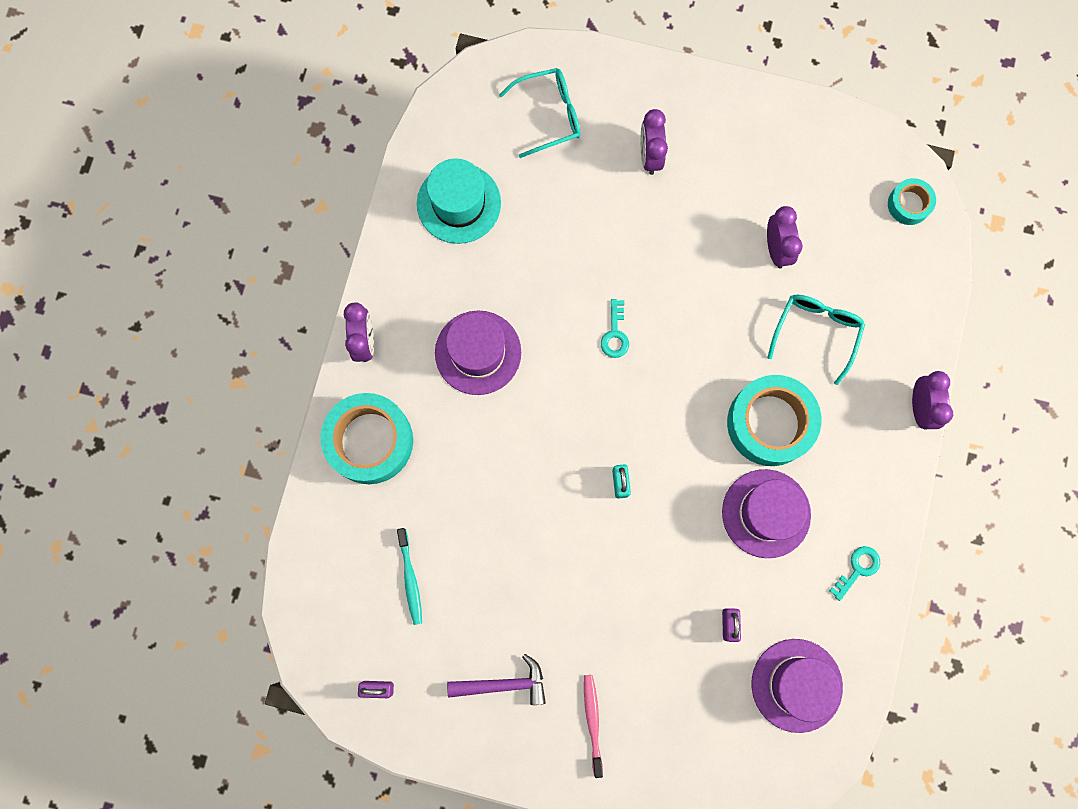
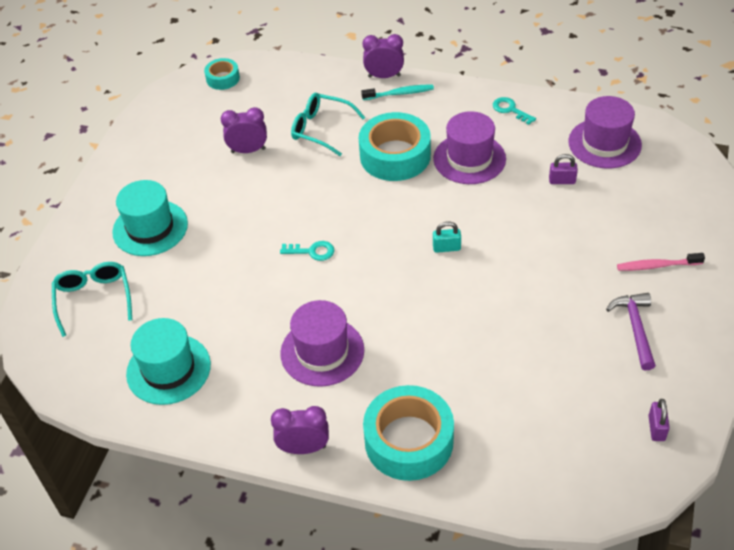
camera: 85 degrees left, 30 degrees down
(410, 578) = (546, 403): turquoise toothbrush -> turquoise toothbrush (399, 93)
(650, 156) = (150, 228): purple clock -> turquoise hat

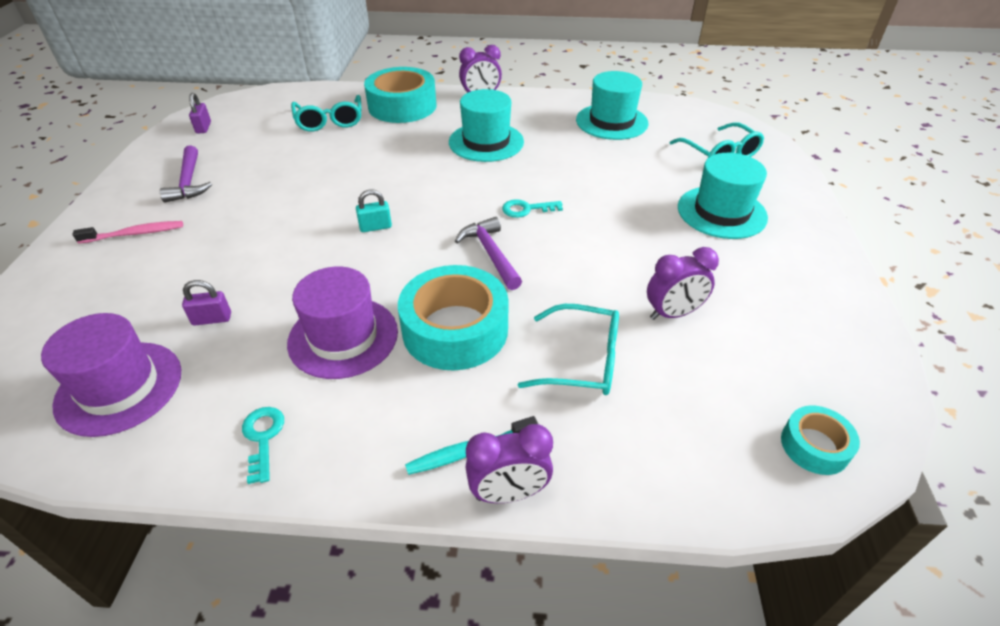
camera: 165 degrees right, 5 degrees down
(322, 351) = (486, 142): purple hat -> turquoise hat
(356, 210) = (490, 254): none -> purple hammer
(500, 419) = (330, 121): none -> turquoise glasses
(510, 110) = (263, 438): turquoise key -> turquoise key turned 135 degrees counterclockwise

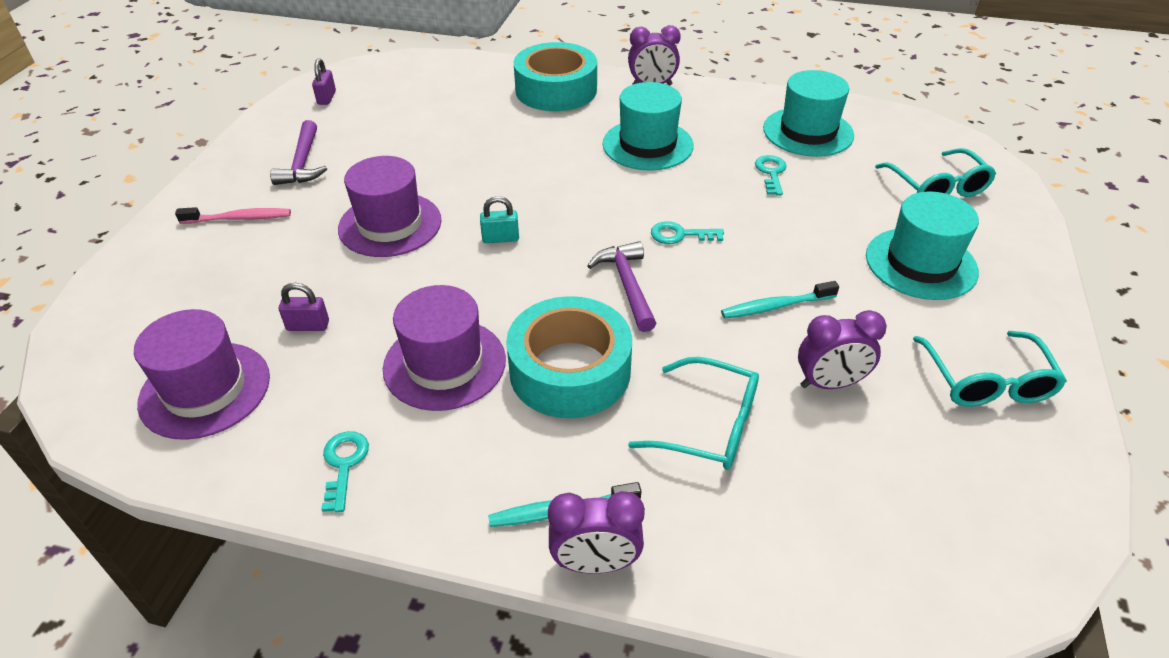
camera: 10 degrees right, 0 degrees up
(275, 225) = (390, 224): none -> purple hat
(330, 121) = (469, 102): turquoise glasses -> turquoise glasses (986, 382)
(590, 155) = (771, 173): none -> turquoise key
(616, 257) = (776, 306): none -> turquoise toothbrush
(814, 446) = (964, 564): turquoise tape -> none

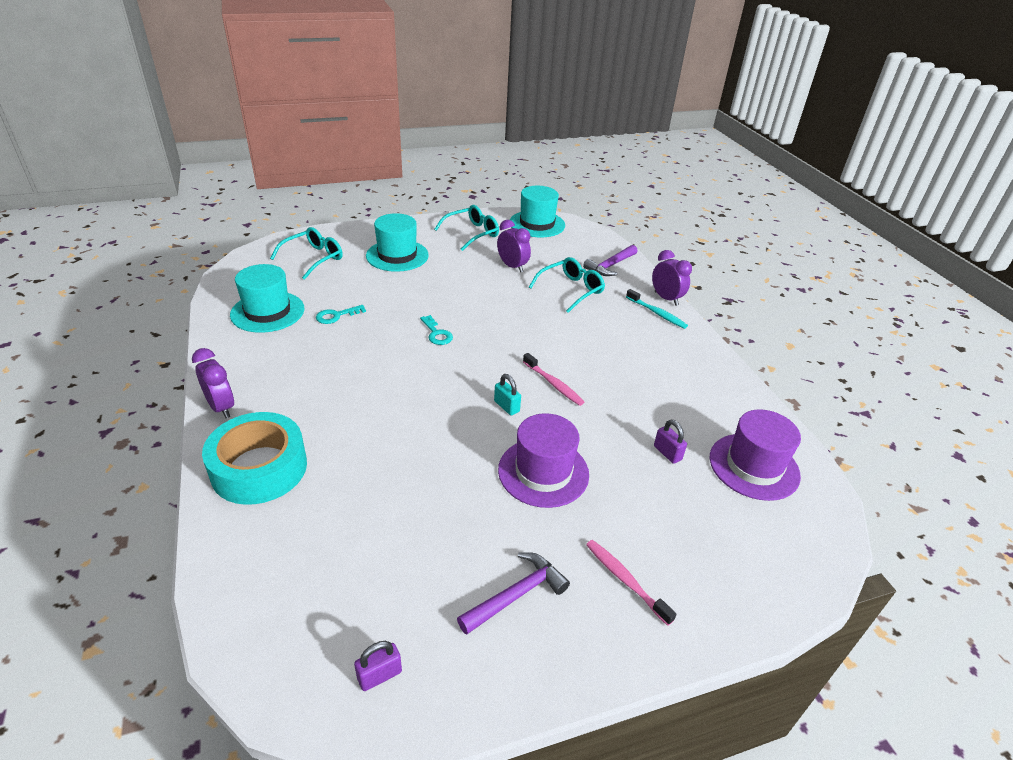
camera: 125 degrees left, 5 degrees down
(344, 465) = (717, 383): turquoise key -> none
(444, 364) = (627, 380): purple hat -> none
(502, 291) = (553, 384): none -> pink toothbrush
(570, 371) = (584, 337): turquoise tape -> none
(627, 285) = (502, 339): purple hammer -> purple hammer (610, 266)
(647, 145) = (332, 378): turquoise hat -> turquoise hat (537, 224)
(709, 426) = (571, 290): turquoise glasses -> turquoise glasses turned 60 degrees clockwise
(776, 306) = (472, 289): turquoise toothbrush -> none

